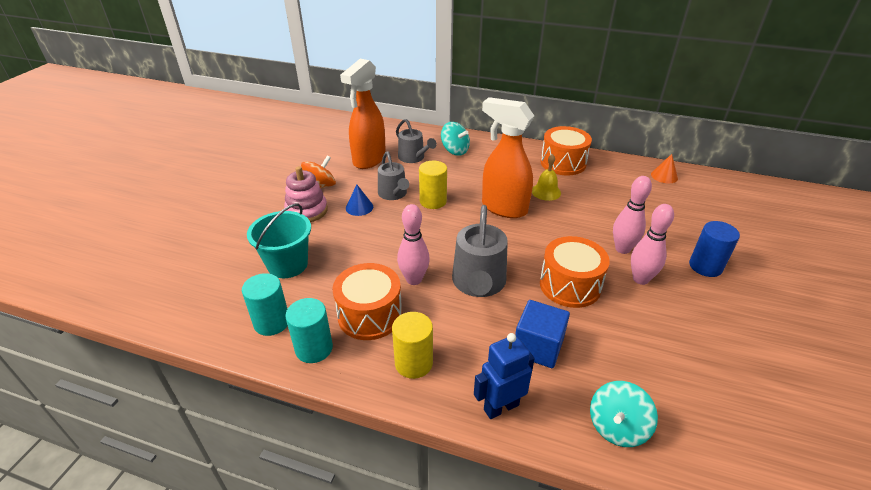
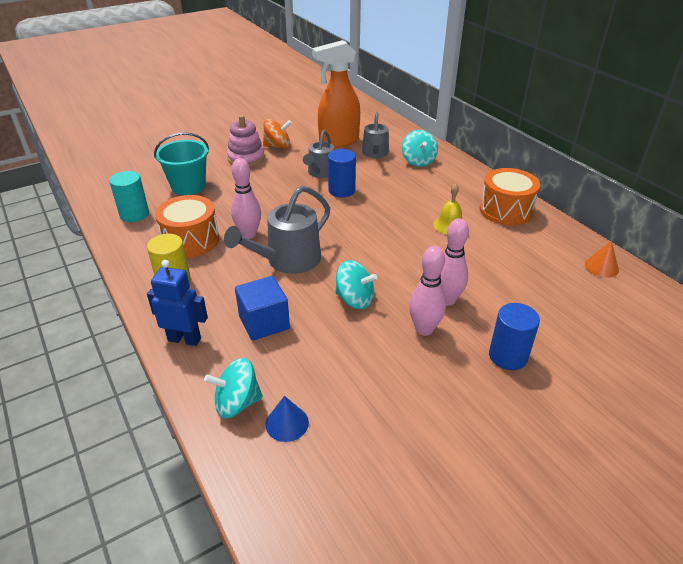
camera: 40 degrees right, 0 degrees up
(314, 348) = (135, 241): turquoise cylinder -> none
(359, 207) = (283, 171): blue cone -> blue cone (287, 423)
(433, 201) = (341, 190): yellow cylinder -> blue cylinder
(503, 208) = (391, 220): orange spray bottle -> none
(570, 285) = (355, 299): orange drum -> turquoise spinning top

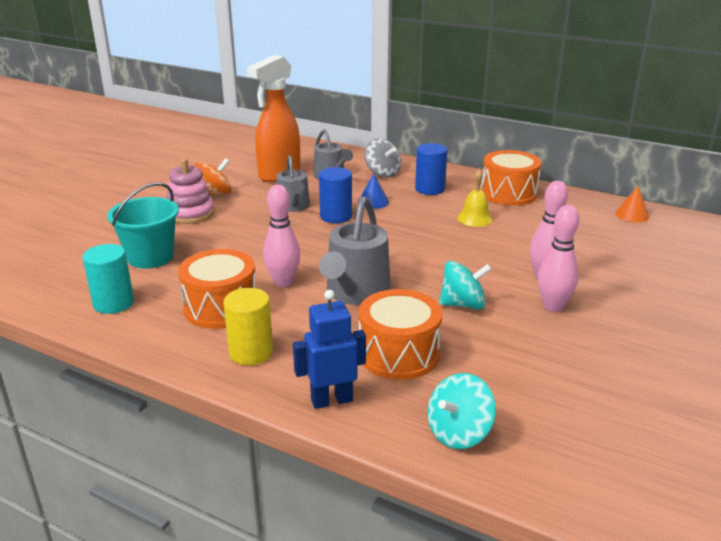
camera: 30 degrees left, 10 degrees down
(264, 322) = (398, 354): blue cube -> orange drum
(287, 423) = (527, 429): blue cone -> blue cone (373, 202)
(418, 161) = (382, 173): turquoise spinning top -> grey spinning top
(508, 356) = (642, 303): blue cylinder -> blue cylinder (430, 189)

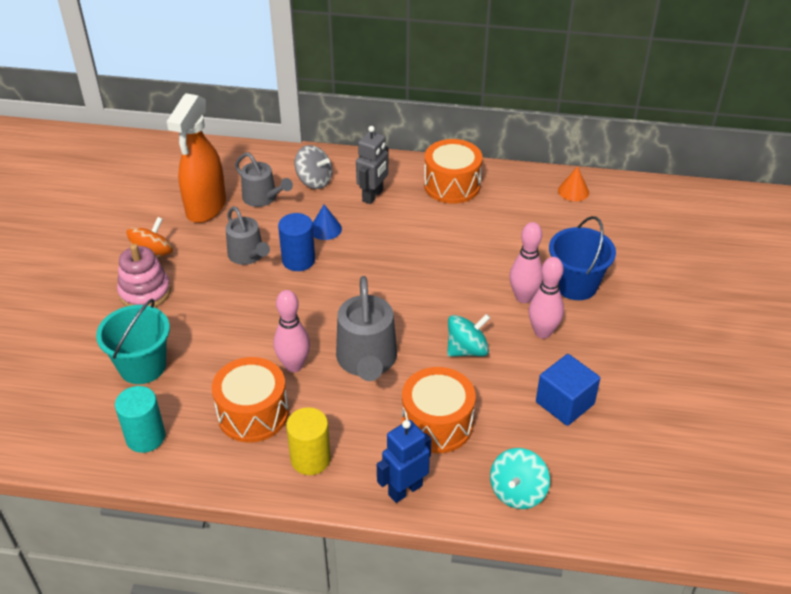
camera: 20 degrees left, 15 degrees up
(430, 189) = (373, 196): blue cylinder -> grey robot
(475, 218) = (433, 230): yellow bell -> none
(552, 368) = (565, 403): none -> blue cube
(606, 279) = (576, 285): none -> blue bucket

